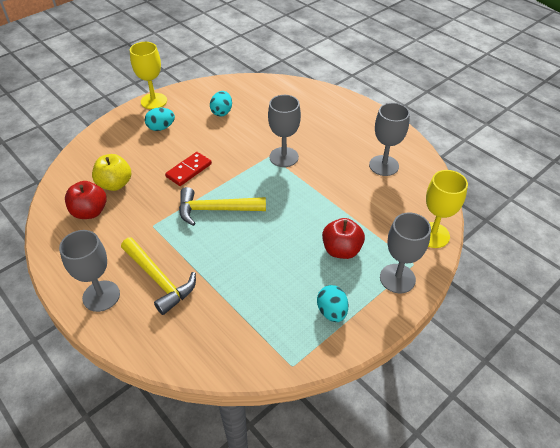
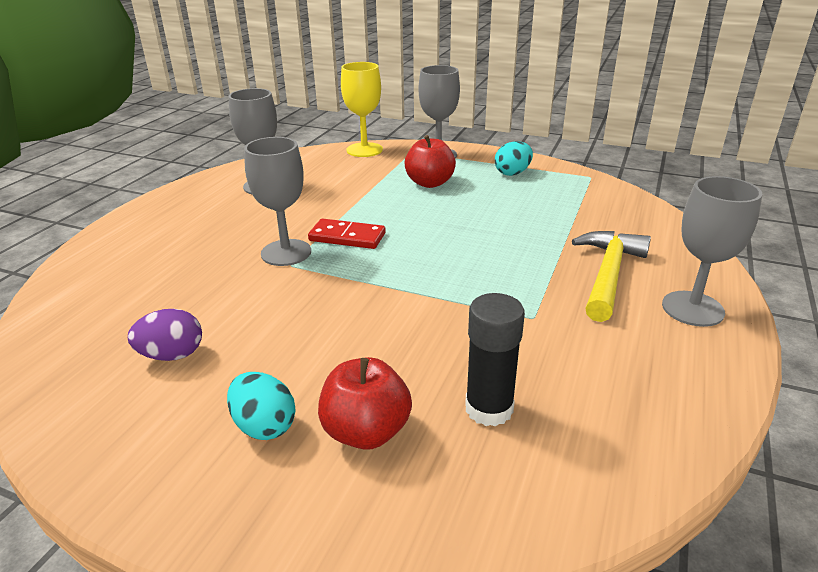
camera: 115 degrees left, 15 degrees down
(90, 212) = (584, 405): red apple -> red apple (366, 431)
(115, 184) = (489, 408): yellow apple -> black glue stick
(154, 101) = (145, 497): yellow goblet -> none
(189, 170) = (380, 330): red domino -> red domino (347, 237)
(216, 210) = (445, 274): yellow hammer -> none
(222, 112) = (172, 355): turquoise egg -> purple egg

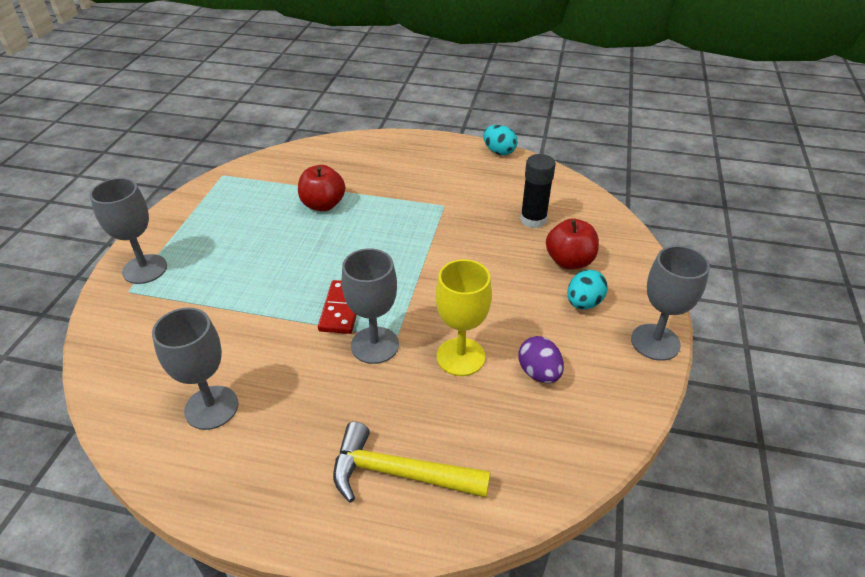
camera: 100 degrees left, 10 degrees up
(364, 150) = (108, 334): yellow goblet -> yellow goblet (460, 357)
(430, 183) = (222, 268): red apple -> red apple (323, 205)
(512, 173) = (206, 217): turquoise egg -> turquoise egg (499, 152)
(608, 274) = (387, 176): yellow hammer -> yellow hammer (399, 473)
(692, 309) = (420, 150): grey goblet -> grey goblet (655, 342)

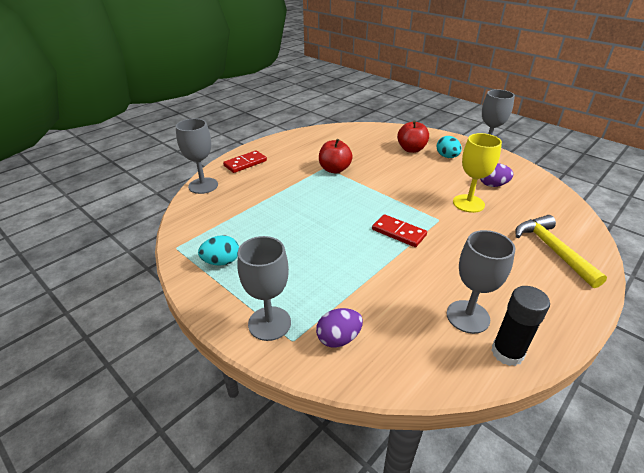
camera: 60 degrees left, 5 degrees down
(141, 319) = (338, 338): none -> purple egg
(323, 205) = (275, 210): red apple -> red apple (334, 169)
(375, 345) = (442, 229): grey goblet -> grey goblet (203, 185)
(399, 473) = (552, 250): yellow hammer -> yellow hammer turned 120 degrees clockwise
(401, 149) = (245, 163): none -> red domino
(499, 152) = (290, 135): turquoise egg -> turquoise egg (221, 262)
(533, 220) = (367, 147): black glue stick -> black glue stick (507, 353)

